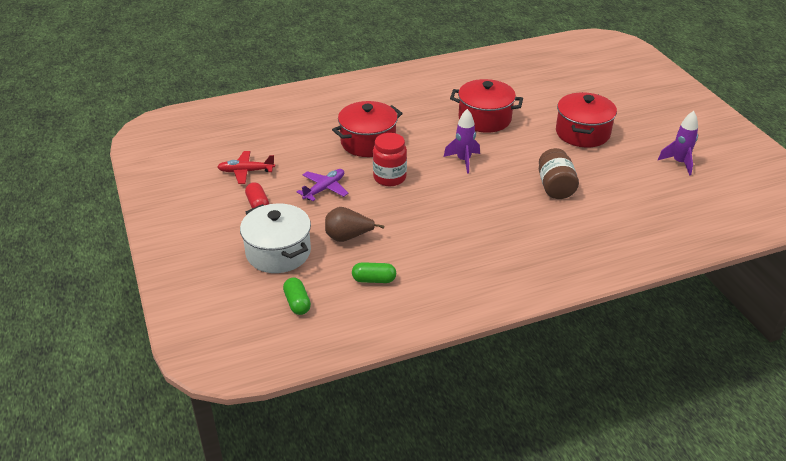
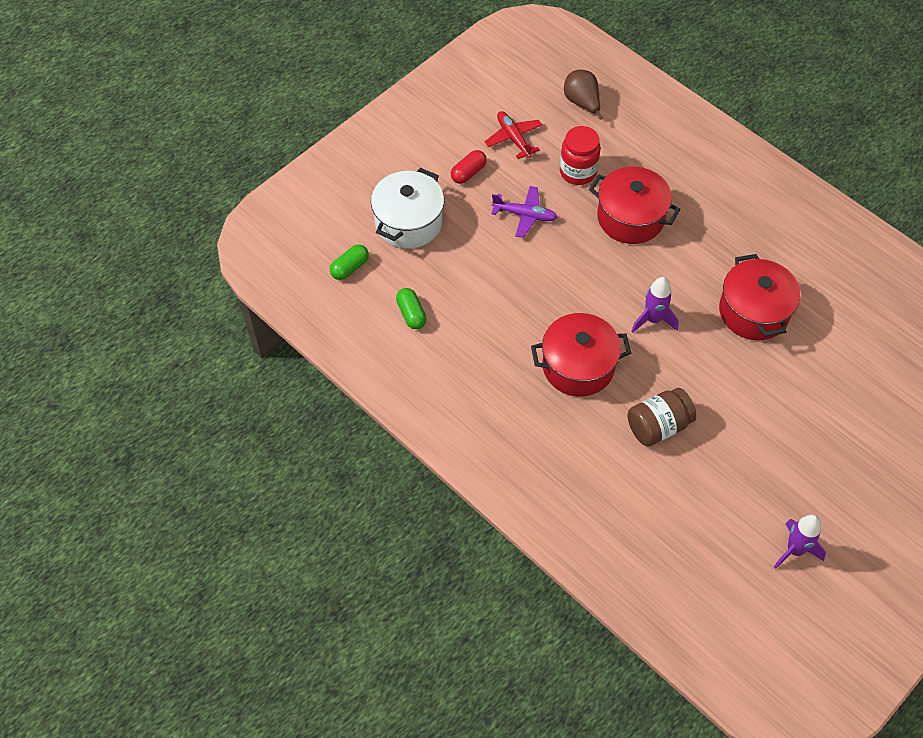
camera: 65 degrees right, 20 degrees up
(348, 237) = (461, 267): brown pear -> brown pear (582, 103)
(389, 178) = (578, 263): red jar -> red jar (578, 172)
(582, 133) = (792, 425): red pot -> red pot (578, 366)

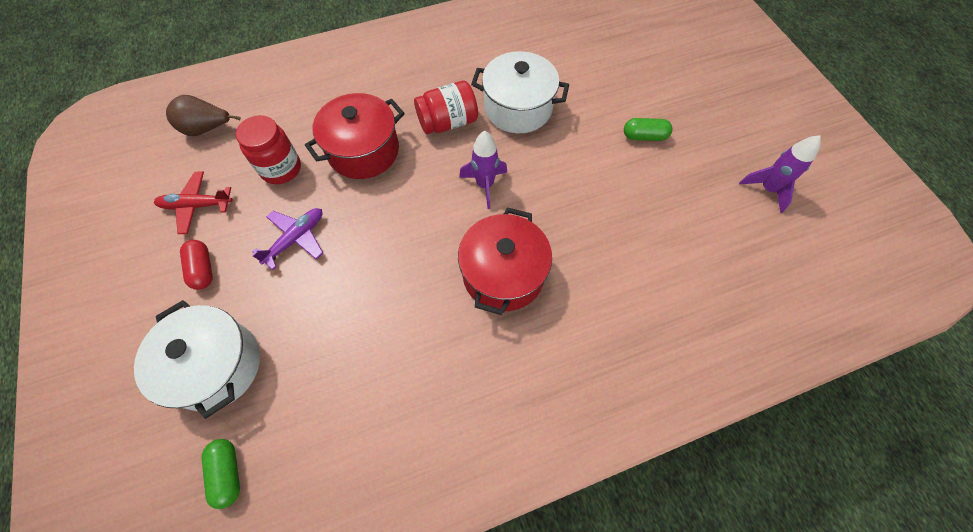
camera: 65 degrees left, 5 degrees up
(411, 314) = (341, 423): green capsule -> green capsule (644, 136)
(658, 426) = (602, 235): brown jar -> none
(700, 264) = (448, 122): none -> red jar
(753, 312) = (518, 108): red pot -> white pot

